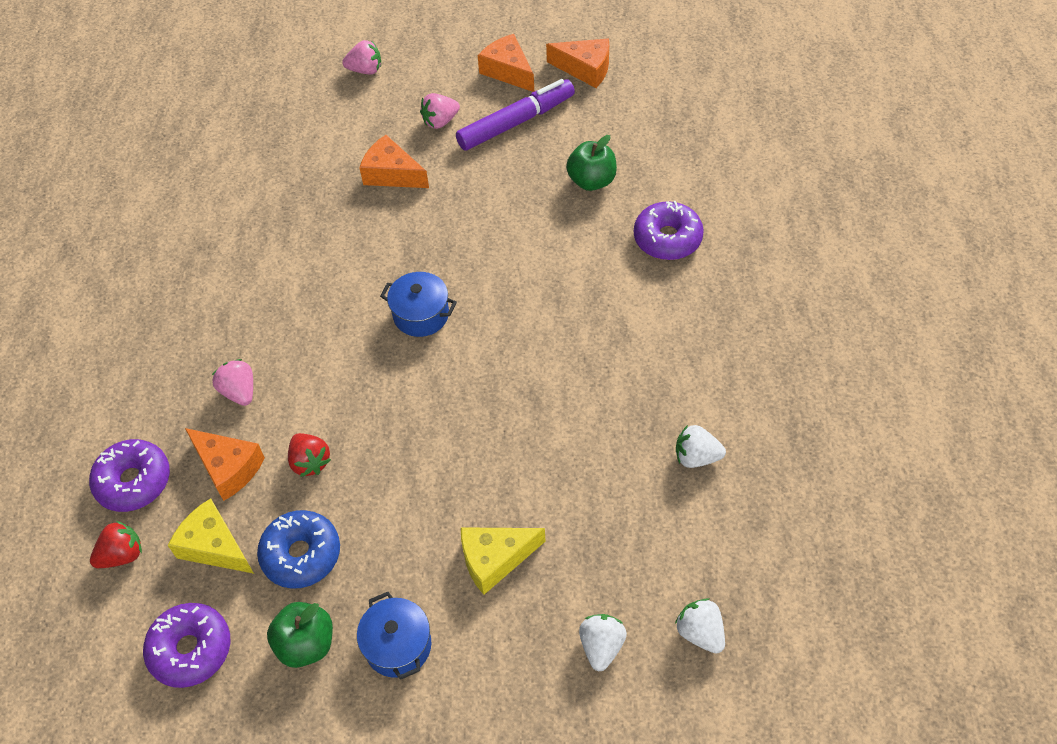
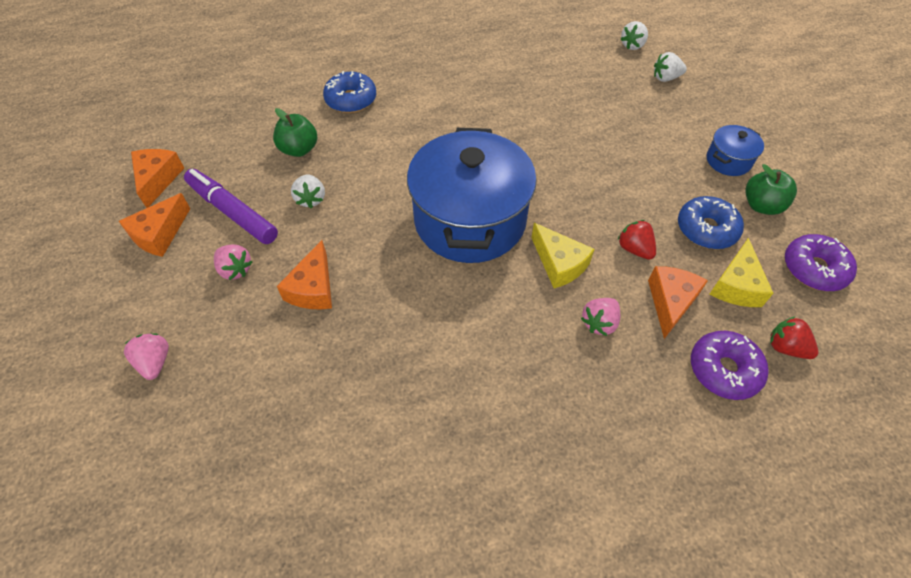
camera: 110 degrees left, 0 degrees up
(310, 462) = (634, 249): red strawberry -> red strawberry turned 75 degrees counterclockwise
(421, 315) = (470, 220): blue pot -> blue pot, size x2.31
(495, 559) = (644, 131): yellow cheese -> yellow cheese (559, 264)
(667, 238) = (351, 100): purple donut -> blue donut
(696, 457) = (525, 62): white strawberry -> white strawberry (311, 199)

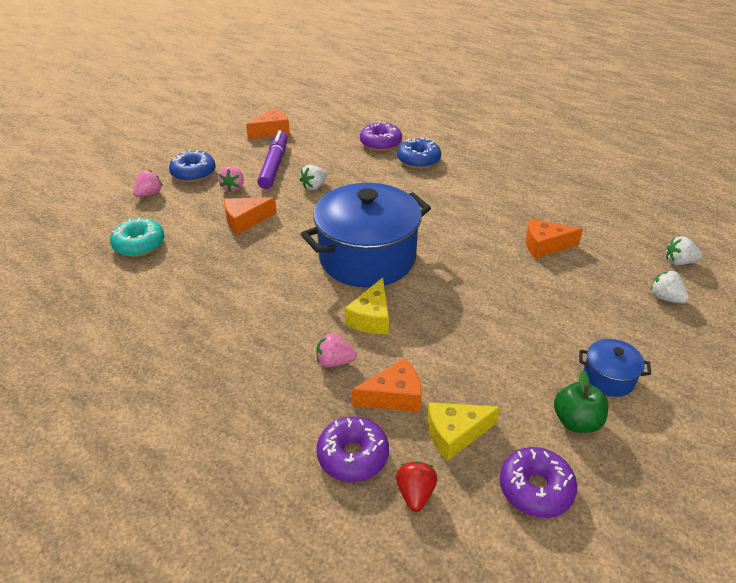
camera: 55 degrees right, 15 degrees down
(160, 234) = (234, 152): orange cheese -> orange cheese (545, 245)
(256, 418) = (139, 244): none -> turquoise donut
(290, 109) = (380, 143): none -> purple donut
(299, 149) = (350, 163): green apple -> none
(634, 249) = (430, 354): red strawberry -> none
(706, 229) = (501, 391): blue donut -> blue donut (193, 173)

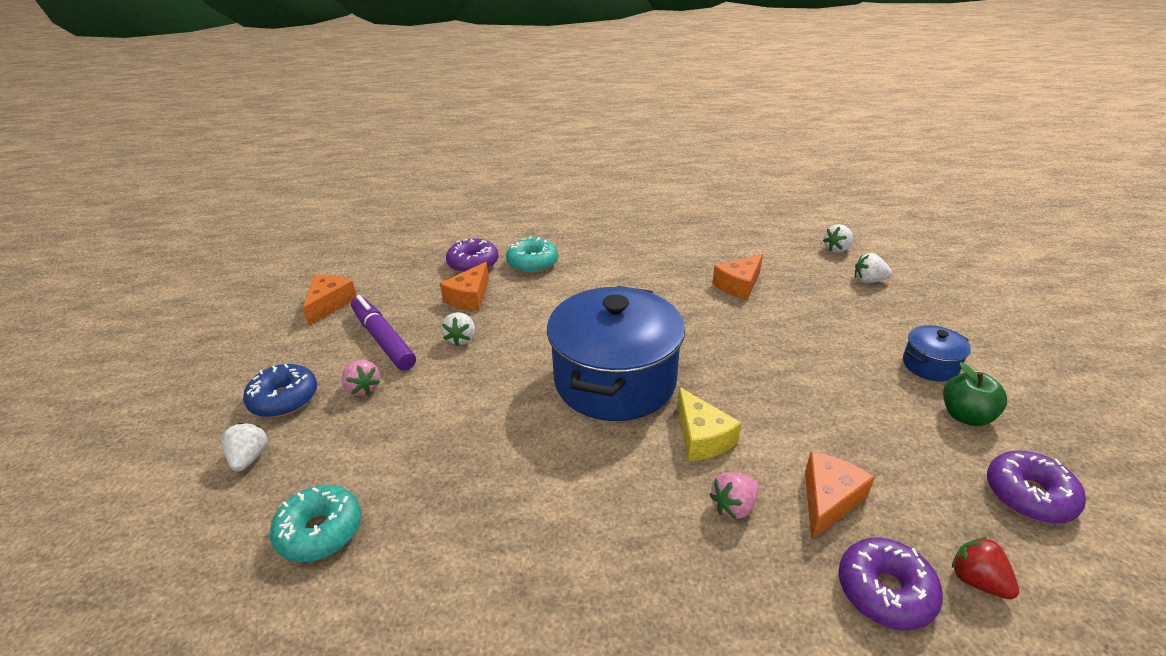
camera: 40 degrees left, 5 degrees down
(149, 194) = (249, 458): pink strawberry -> white strawberry
(245, 221) = (430, 417): orange cheese -> orange cheese (469, 297)
(418, 160) = (532, 263): blue donut -> turquoise donut
(455, 434) = (918, 496): yellow cheese -> none

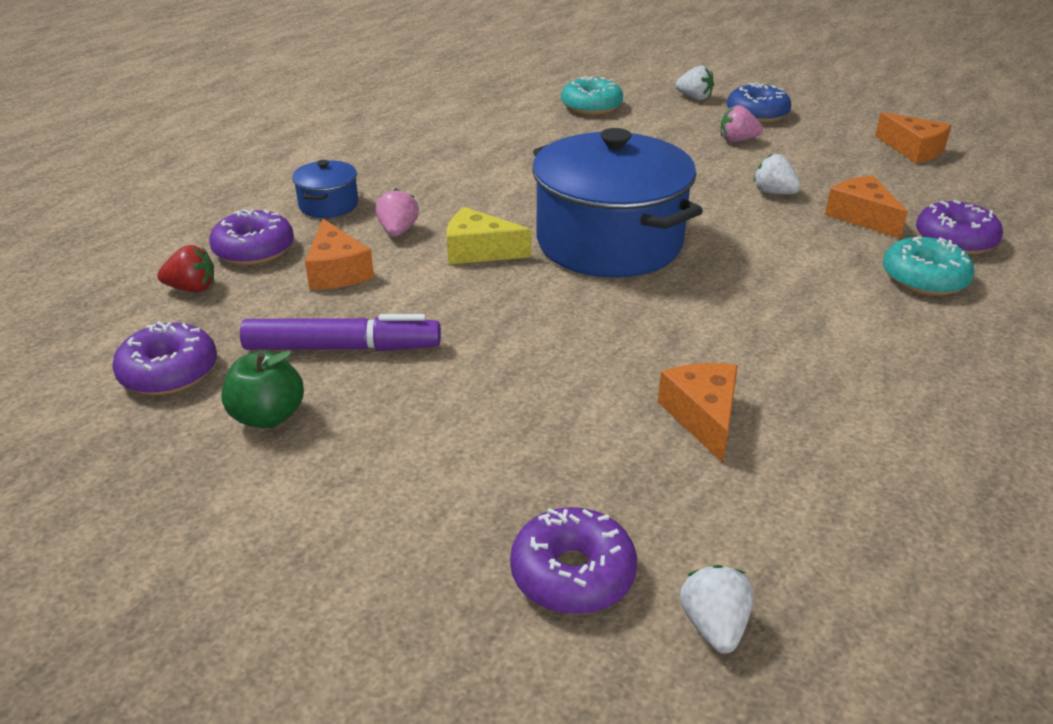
camera: 125 degrees right, 0 degrees up
(383, 339) = (813, 160): purple marker -> purple marker (342, 348)
(868, 280) = (572, 574): white strawberry -> purple donut
(930, 365) = (351, 460): blue pot -> blue pot (328, 205)

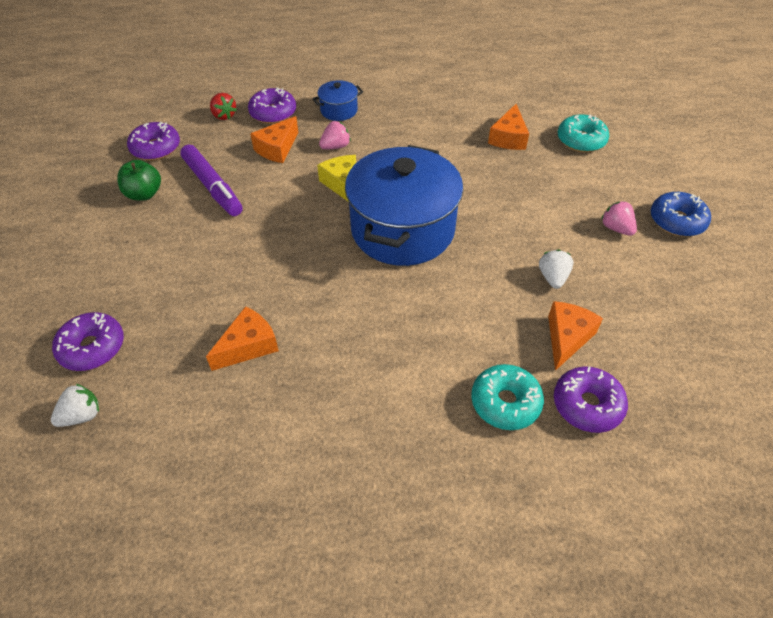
camera: 55 degrees right, 15 degrees up
(694, 97) = (662, 179): white strawberry -> none
(913, 150) = (727, 333): orange cheese -> orange cheese (508, 138)

